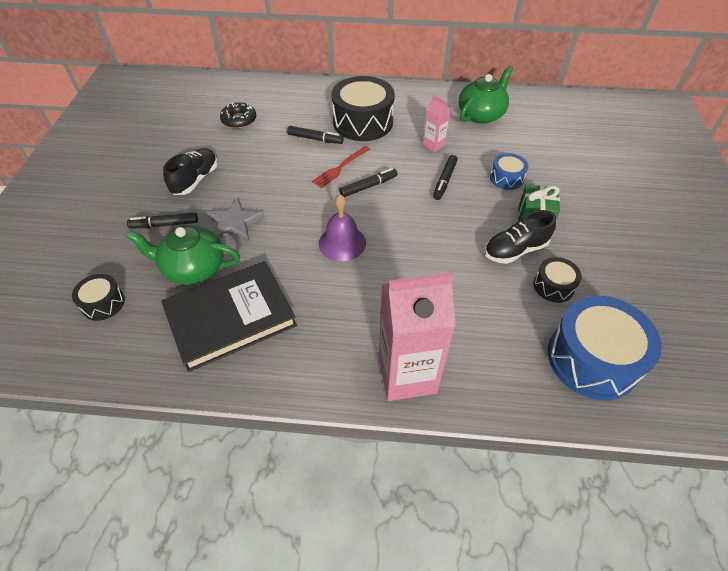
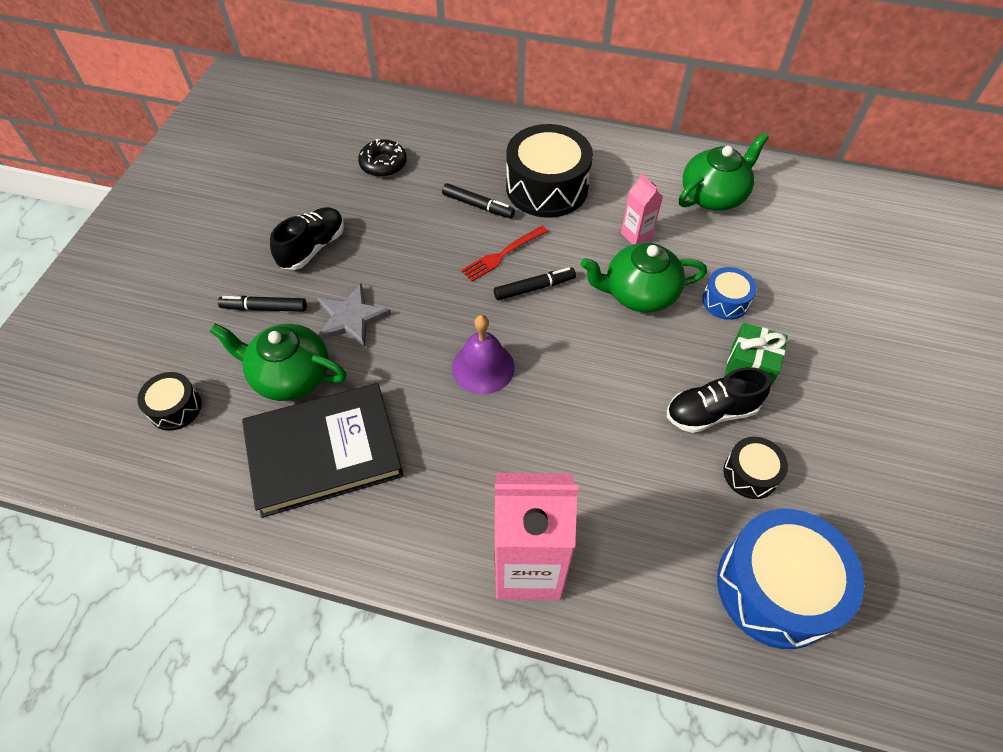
camera: 10 degrees right, 5 degrees up
(444, 181) = (639, 293): black marker -> green teapot

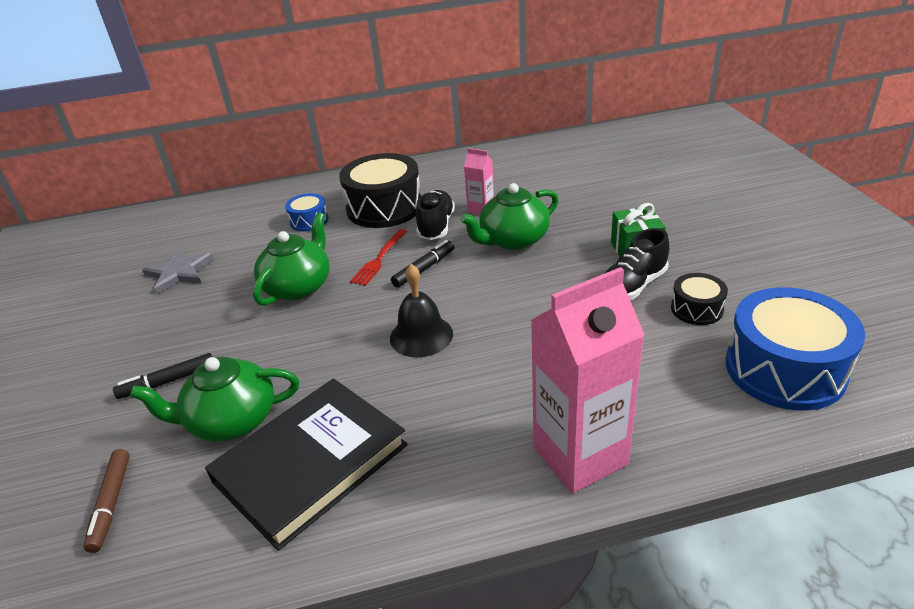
camera: 25 degrees left, 20 degrees down
(175, 408) = (111, 504): black drum -> brown marker
(313, 248) = (191, 320): black shoe -> black shoe (436, 226)
(351, 318) = (267, 353): grey star -> grey star (179, 273)
(383, 164) = (224, 242): black donut -> none
(478, 205) = (333, 238): black marker -> none
(483, 367) = (421, 335): purple bell -> black bell
(713, 195) = (519, 168): green teapot -> green teapot (298, 286)
(725, 301) = (582, 220): blue drum -> blue drum (309, 221)

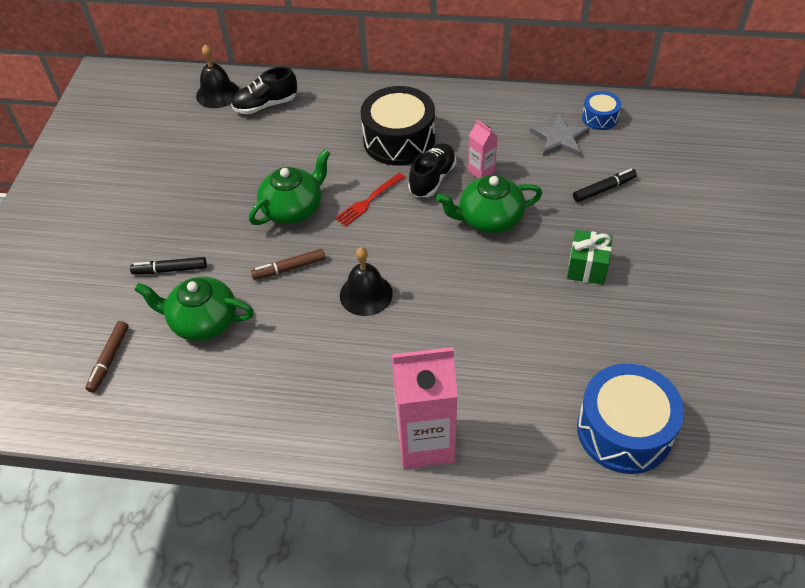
camera: 20 degrees right, 15 degrees up
(171, 220) = (217, 93): none -> black bell
(179, 273) = (207, 160): grey star -> grey star (559, 138)
(309, 221) = (329, 134): blue drum -> blue drum (599, 117)
(311, 463) = (243, 378): black book -> none
(319, 338) = (289, 268): none -> brown marker
(424, 269) = (400, 225): black marker -> black marker (604, 189)
(632, 286) = (559, 306): black shoe -> black shoe (265, 105)
(696, 309) = (596, 349): black drum -> none

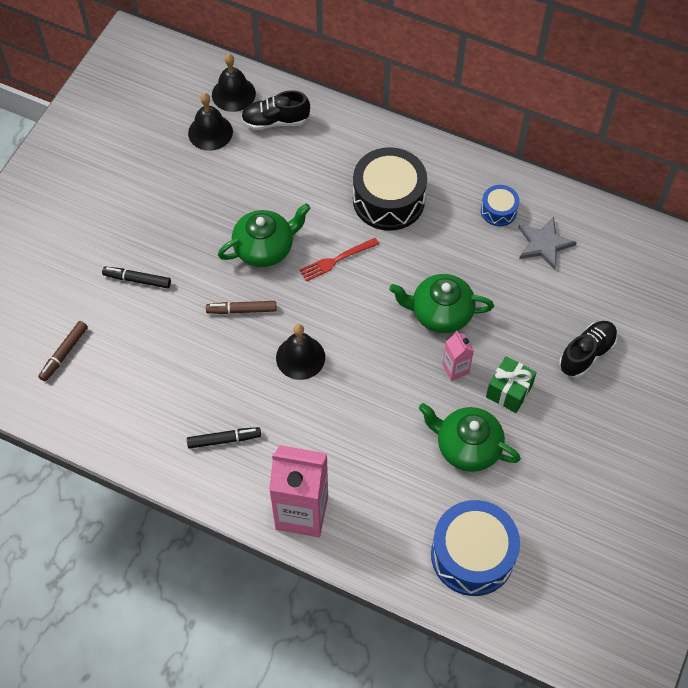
camera: 15 degrees right, 10 degrees up
(203, 321) = (151, 341): green teapot -> green teapot (467, 446)
(205, 128) = (210, 132): none -> black bell
(432, 179) = (404, 253): black shoe -> black shoe (586, 354)
(481, 171) = (453, 259): pink carton -> pink carton (455, 369)
(599, 117) = (594, 231): blue drum -> blue drum (498, 211)
(604, 189) = (561, 313): black marker -> black marker (224, 439)

